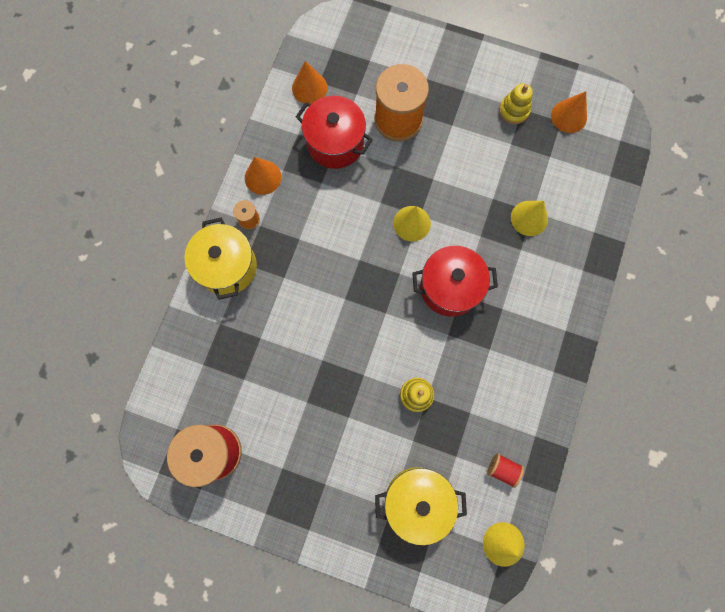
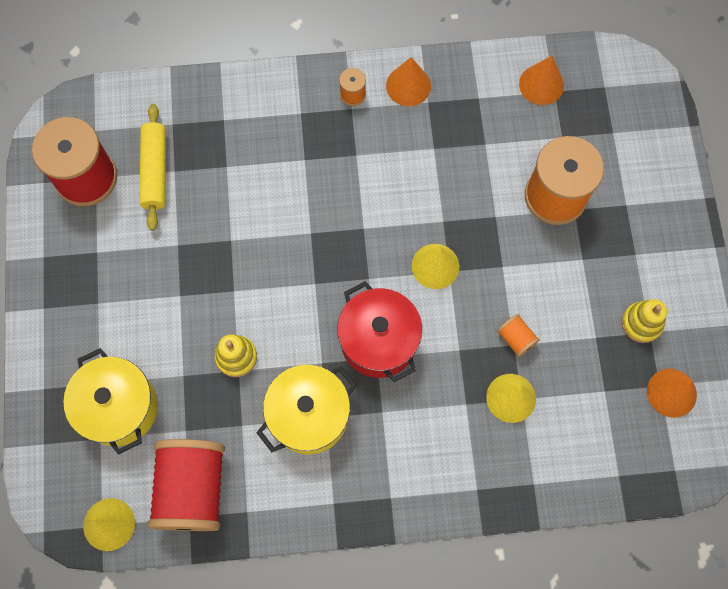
camera: 65 degrees right, 5 degrees down
(227, 266) = (289, 98): yellow pot -> yellow pot (309, 415)
(236, 394) = (155, 171): none -> yellow rolling pin
(335, 143) = (489, 141): red pot -> none
(489, 195) = (516, 339): none -> orange spool
(502, 469) = (192, 489): red spool -> red spool, size x2.33

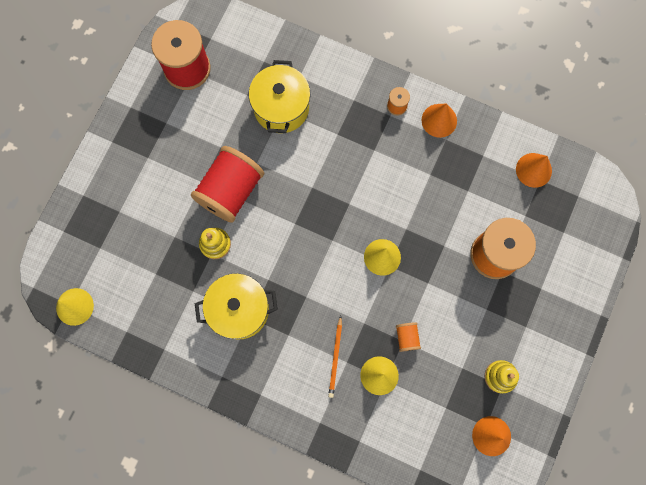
camera: 30 degrees right, 5 degrees up
(119, 408) = (123, 235): yellow pot -> yellow pot (281, 108)
(155, 171) = (234, 88): yellow rolling pin -> none
(192, 489) = (138, 314): red spool -> red spool (230, 191)
(378, 341) = (314, 286): red pot -> none
(451, 407) = (335, 358): none -> orange pencil

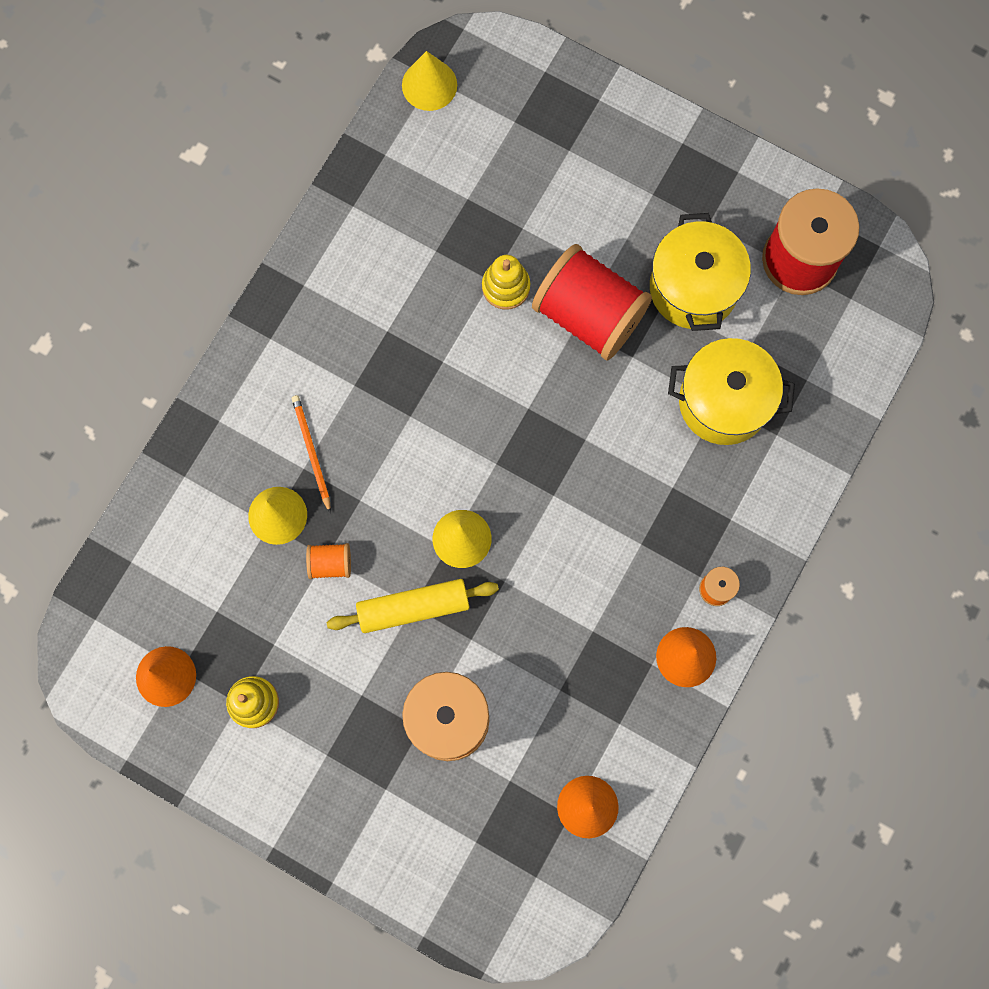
camera: 95 degrees right, 0 degrees up
(239, 310) = (400, 316): yellow pot -> yellow pot (693, 288)
(335, 358) = (311, 452): orange pencil -> orange pencil turned 60 degrees clockwise
(428, 282) = (413, 607): none -> yellow rolling pin

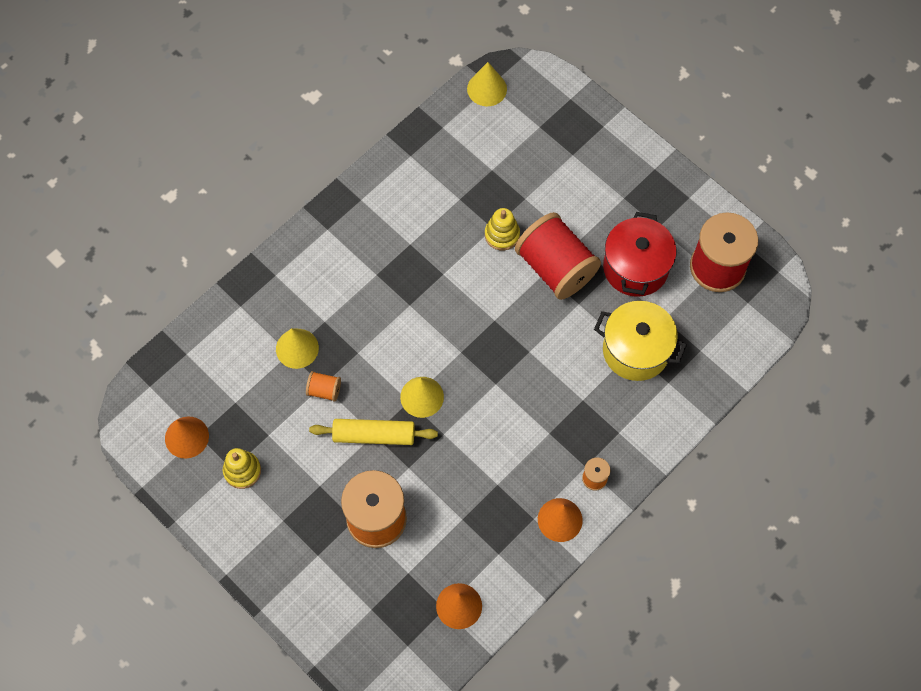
camera: 15 degrees right, 10 degrees down
(311, 452) = (333, 312): orange pencil -> none
(693, 288) = (635, 267): yellow pot -> red pot

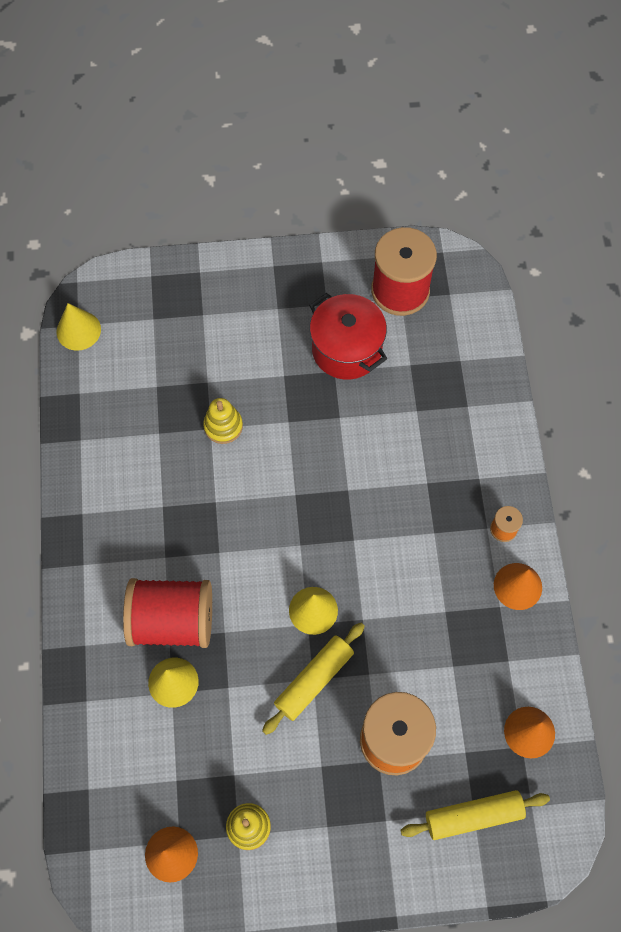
camera: 50 degrees left, 0 degrees up
(324, 390) = (234, 690): orange spool -> none
(368, 611) = (473, 816): none -> yellow rolling pin
(555, 267) = (291, 409): red spool -> red spool (172, 621)
(636, 350) = (419, 407): yellow pot -> none

